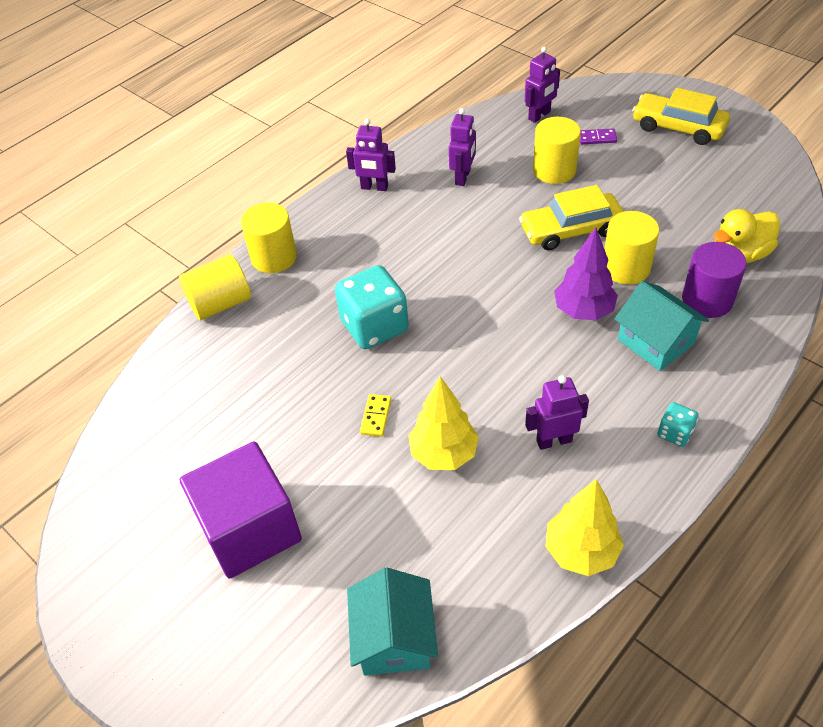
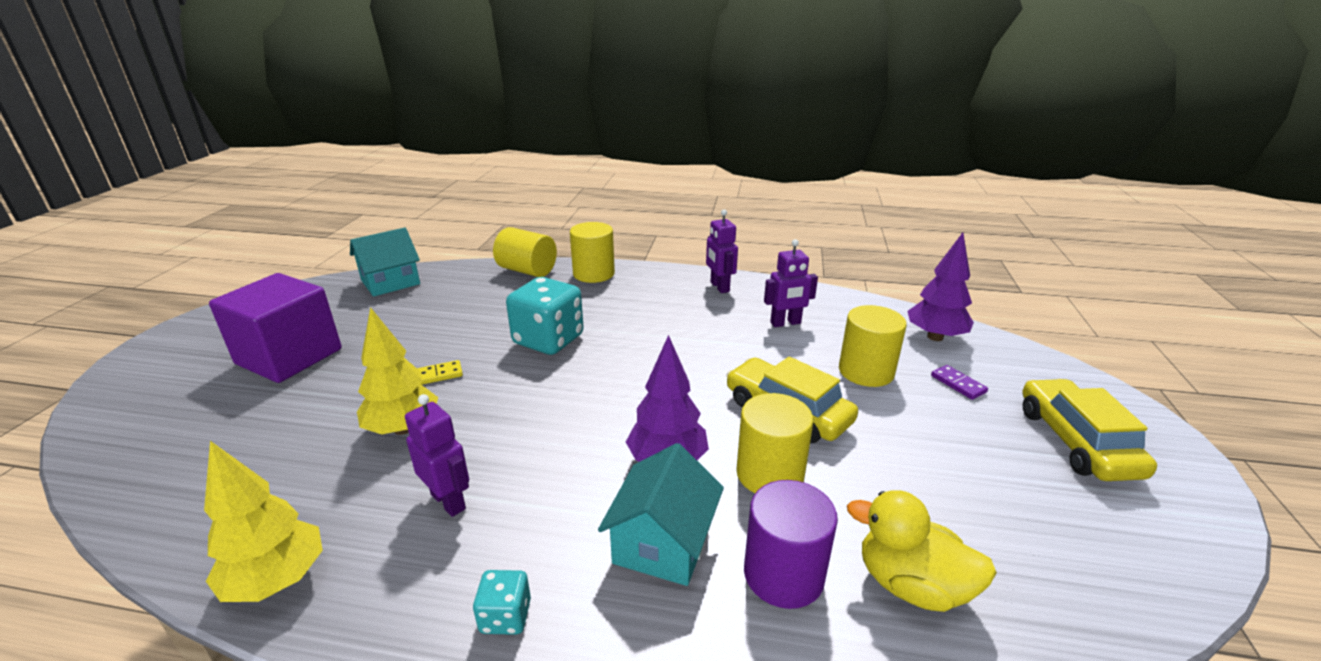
camera: 55 degrees right, 20 degrees down
(394, 638) = (159, 472): turquoise house -> turquoise house (390, 282)
(539, 116) = (935, 337): purple robot -> purple tree

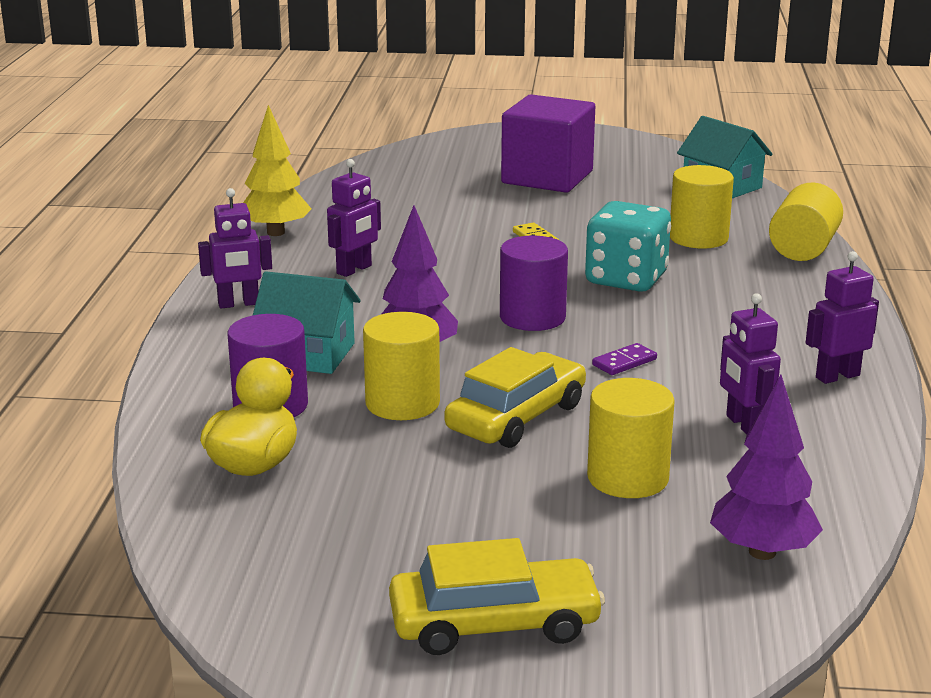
camera: 85 degrees right, 5 degrees down
(403, 428) = (447, 239): yellow tree -> none
(505, 616) = (238, 304): turquoise dice -> purple robot
(593, 274) = (822, 288): yellow cylinder -> yellow cylinder (698, 238)
(607, 390) = (532, 317): none -> purple cylinder
(958, 384) = (618, 550): purple domino -> purple domino (624, 362)

